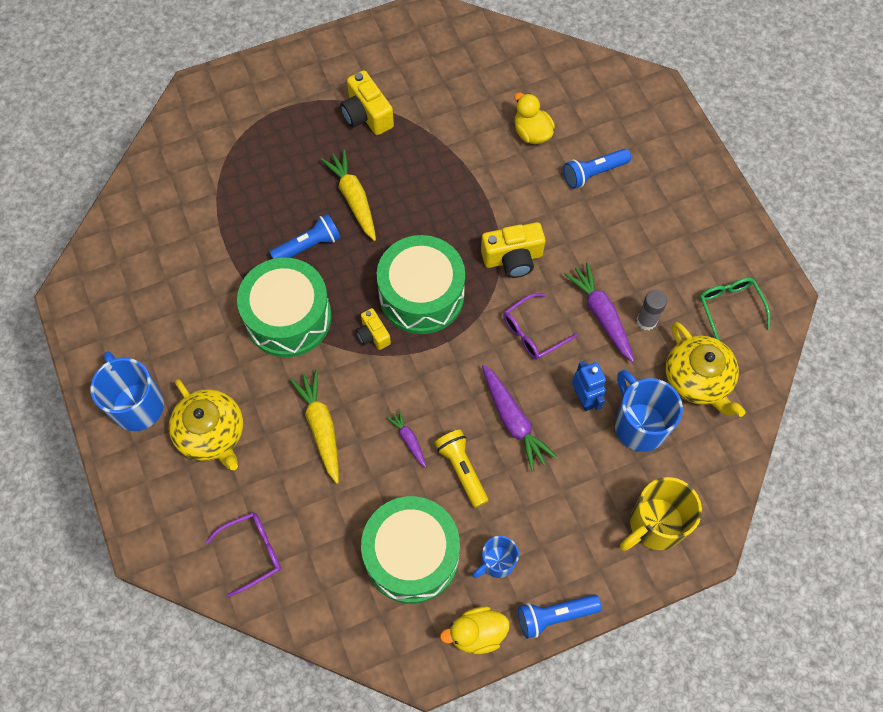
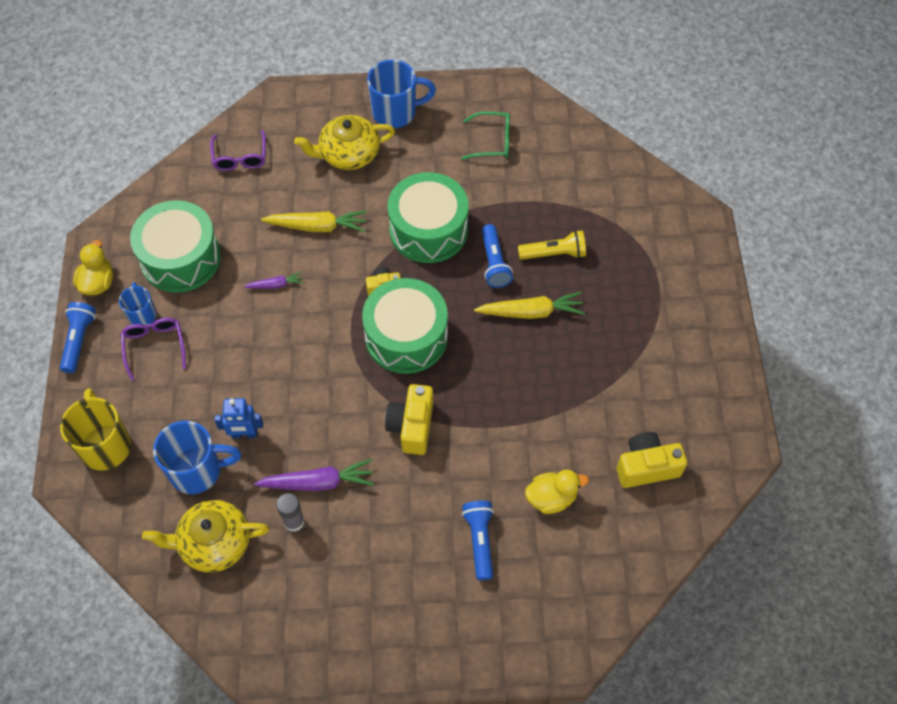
camera: 110 degrees right, 5 degrees down
(366, 115) = (625, 351): yellow camera -> yellow camera (646, 467)
(462, 470) = (230, 315): yellow flashlight -> yellow flashlight (554, 253)
(513, 420) = (253, 369): purple carrot -> none
(533, 332) = (328, 416): purple glasses -> purple glasses (154, 346)
(729, 308) = (271, 609): green glasses -> green glasses (492, 141)

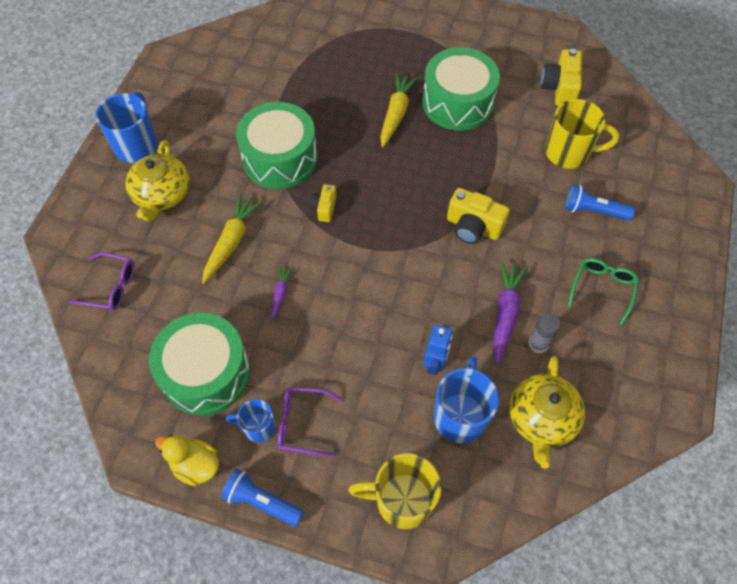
camera: 70 degrees left, 0 degrees up
(406, 336) = (382, 206): green drum -> green drum (457, 102)
(492, 141) = (212, 87): green glasses -> green glasses (602, 289)
(494, 263) = (337, 123): blue flashlight -> none
(551, 498) = (568, 153): yellow duck -> yellow mug
(554, 253) = (347, 82): yellow flashlight -> none

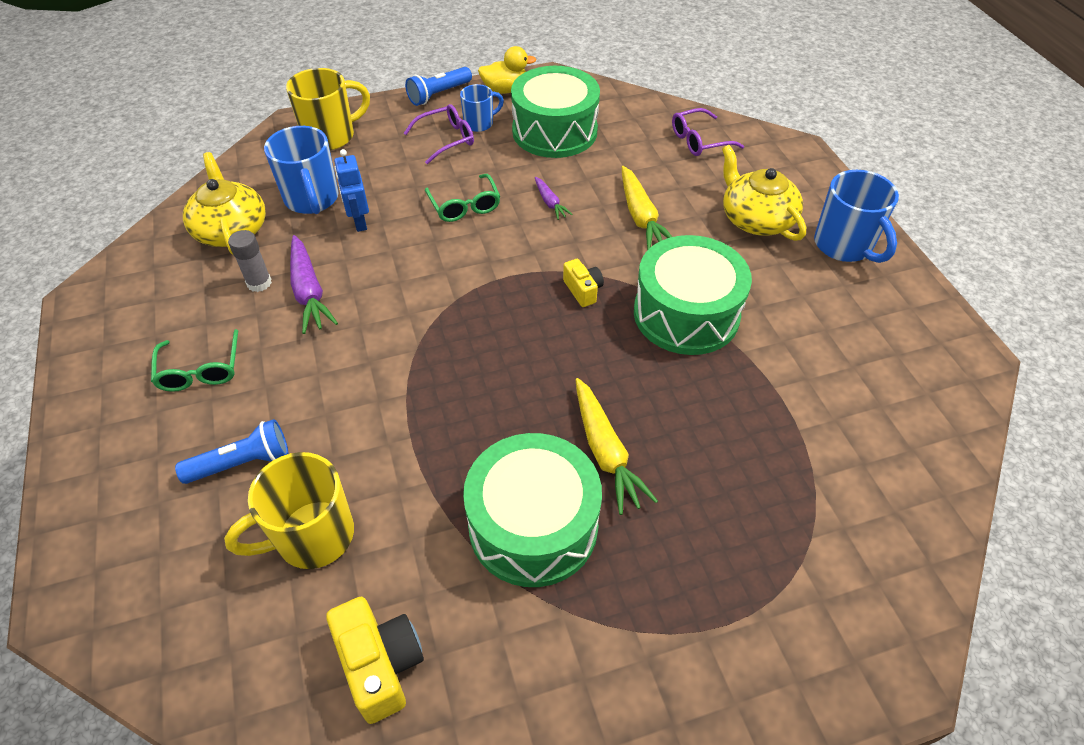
camera: 145 degrees right, 10 degrees down
(261, 502) = (439, 94): blue flashlight -> blue flashlight turned 150 degrees clockwise
(344, 330) = (464, 206): none -> green glasses
(473, 227) = (396, 358): yellow camera -> none

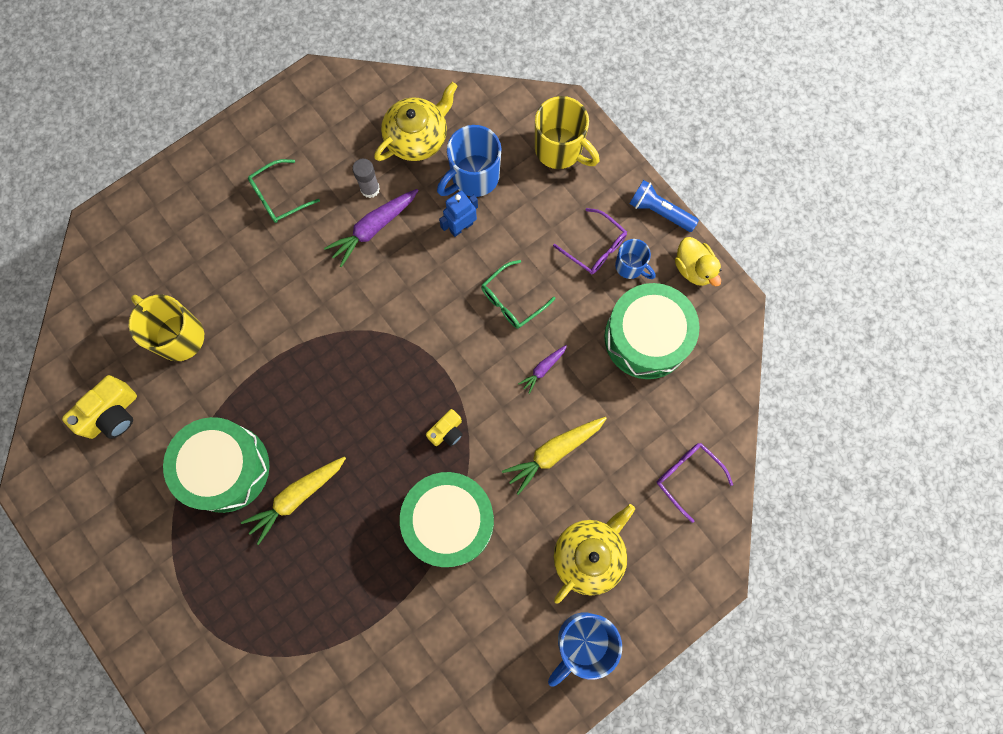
camera: 70 degrees right, 25 degrees up
(242, 463) = (216, 266): blue flashlight -> none

